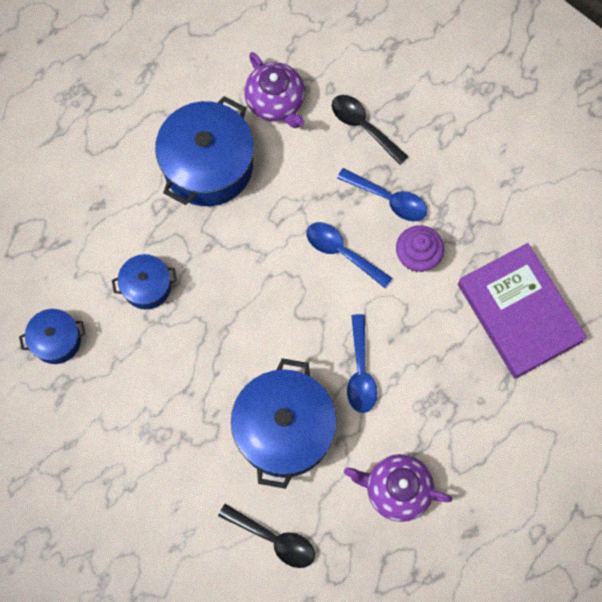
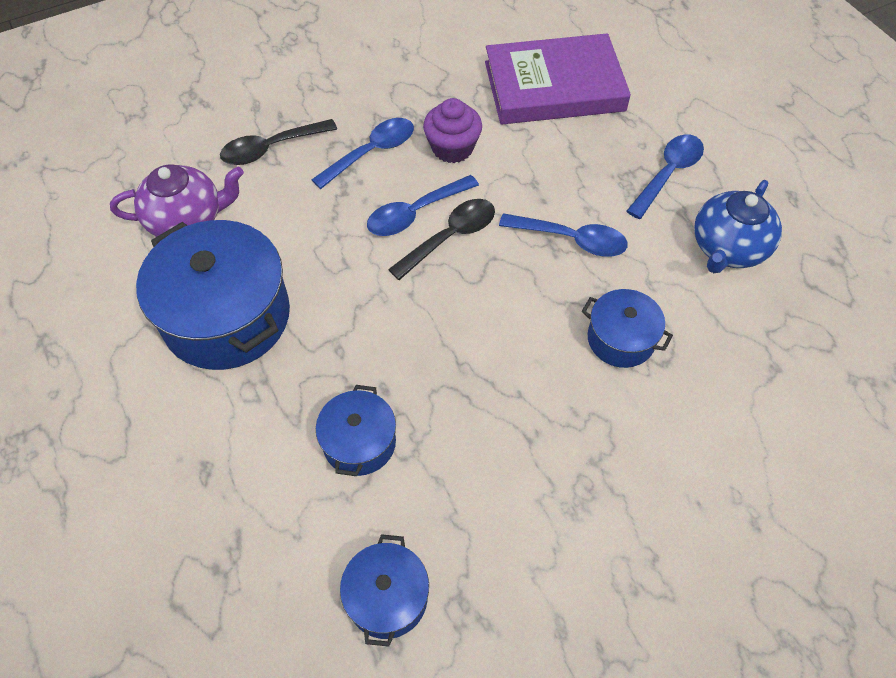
camera: 70 degrees left, 15 degrees down
(274, 539) = (764, 394): black spoon -> black spoon (450, 237)
(284, 429) = (620, 339): blue pot -> blue pot, size x0.52
(396, 490) = (727, 248): purple teapot -> blue teapot
(457, 428) = (668, 174): none -> blue spoon

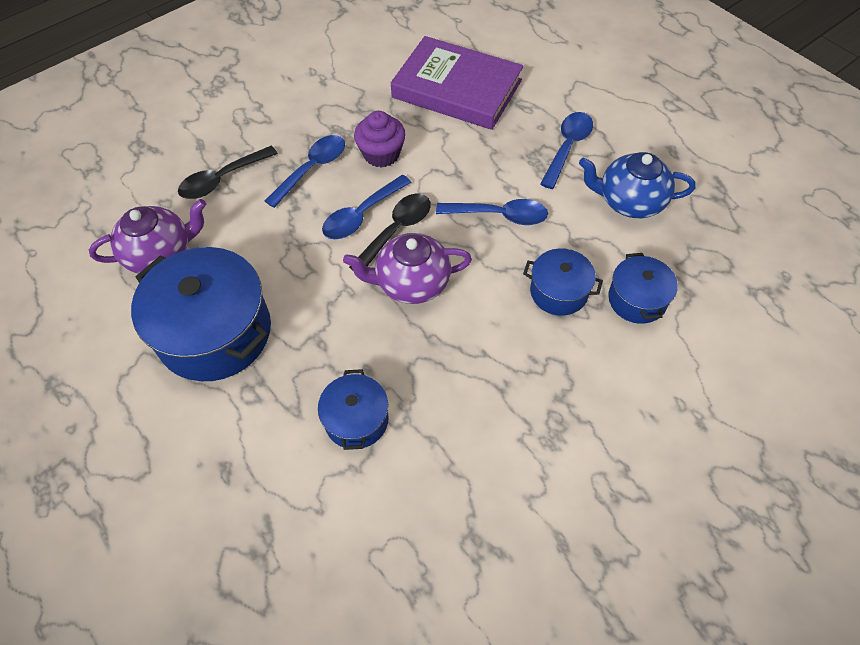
camera: 10 degrees left, 0 degrees up
(387, 597) = (410, 547): blue pot -> blue pot (637, 299)
(454, 300) = (411, 283): none -> purple teapot
(554, 87) = (457, 89): purple book -> purple book turned 45 degrees clockwise
(727, 248) = (629, 201): blue teapot -> blue teapot turned 75 degrees clockwise

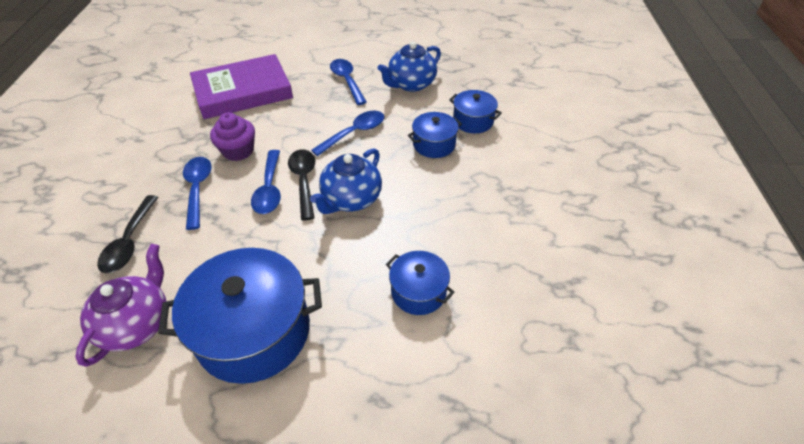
camera: 50 degrees left, 10 degrees down
(411, 283) = (351, 199): purple teapot -> blue teapot

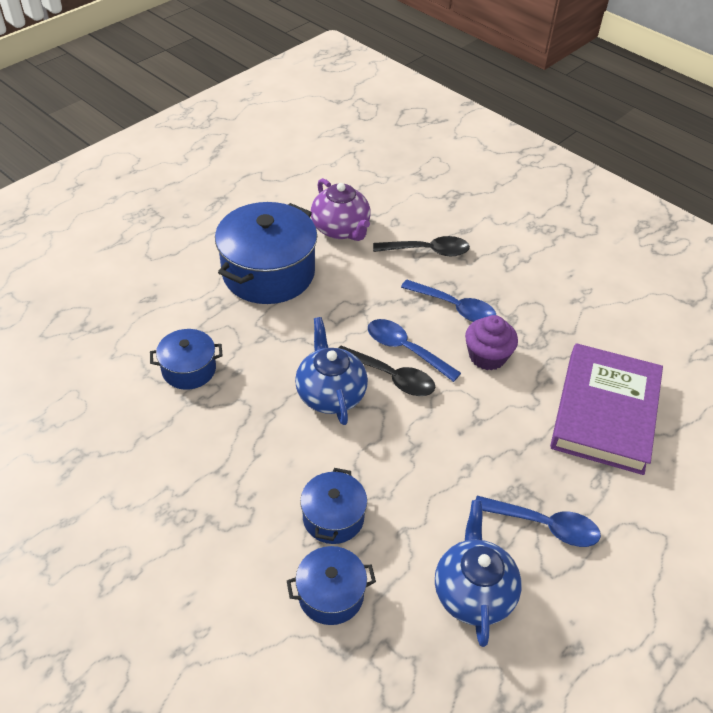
camera: 130 degrees right, 0 degrees up
(130, 242) = (428, 251): black spoon -> black spoon turned 135 degrees clockwise
(354, 133) = (426, 461): blue spoon -> none

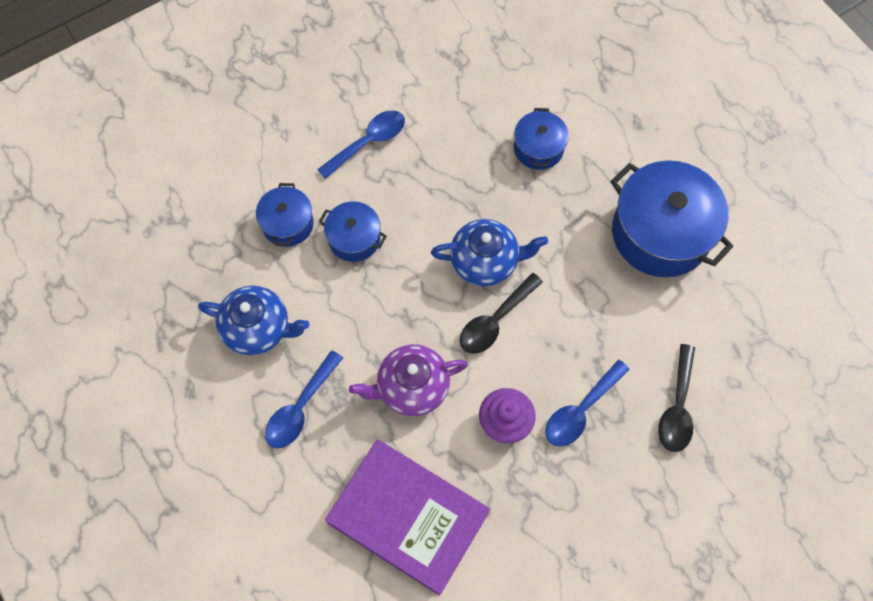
camera: 105 degrees right, 20 degrees up
(341, 229) = (725, 319): purple teapot -> purple teapot (411, 387)
(405, 349) = (529, 343): blue spoon -> blue spoon (368, 142)

